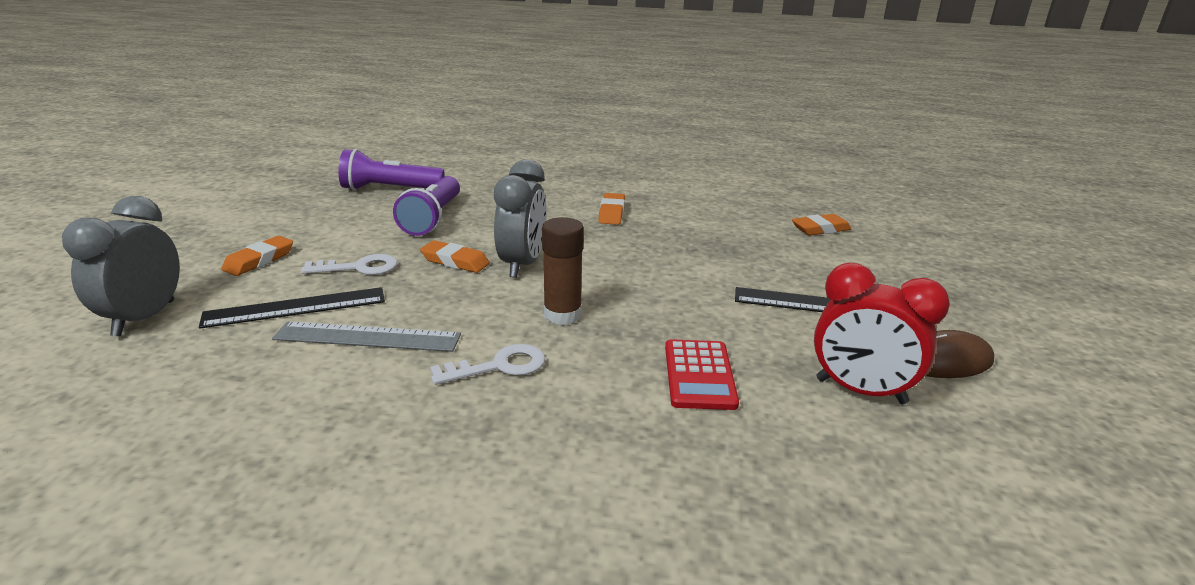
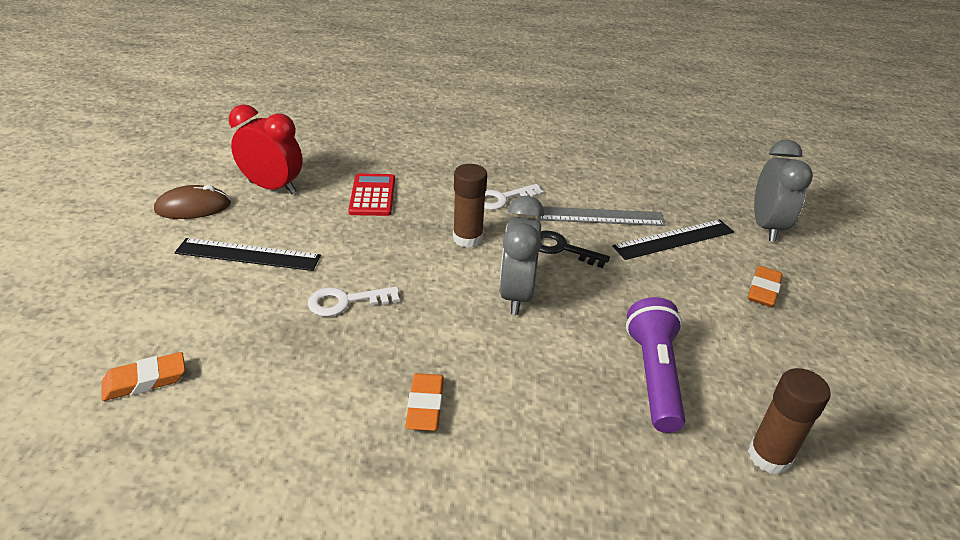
camera: 175 degrees right, 10 degrees up
(359, 267) = (665, 284): white key -> white key (346, 302)
(390, 189) = (769, 456): purple flashlight -> brown glue stick
(449, 301) = (562, 249): none -> black key
(455, 261) = (583, 296): orange eraser -> none

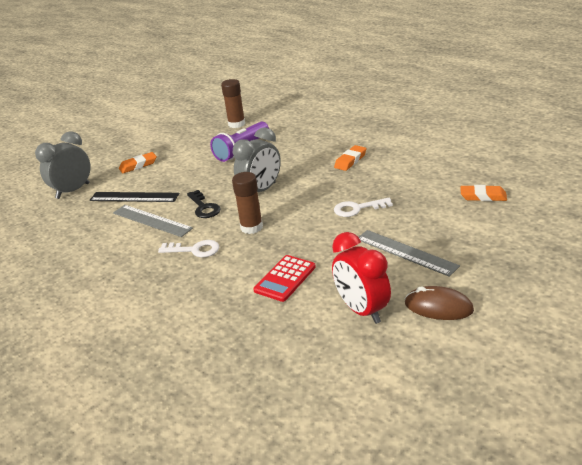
camera: 140 degrees left, 5 degrees down
(248, 254) = (406, 252): black ruler -> grey ruler
(346, 302) = (357, 208): white key -> white key turned 150 degrees clockwise

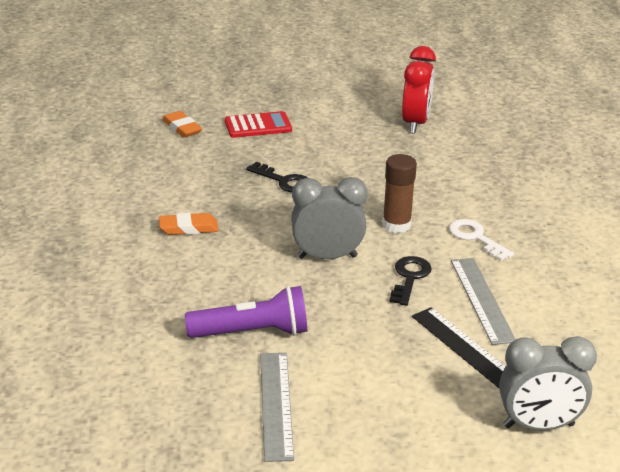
camera: 140 degrees left, 0 degrees up
(138, 165) = (406, 410): orange eraser -> none
(236, 124) = (178, 391): brown glue stick -> none
(285, 278) = (434, 169): red calculator -> red calculator (258, 126)
(357, 208) = (284, 181): white key -> black key
(406, 252) = (320, 132): grey ruler -> grey ruler (276, 405)
(438, 307) = (367, 99): brown mouse -> none

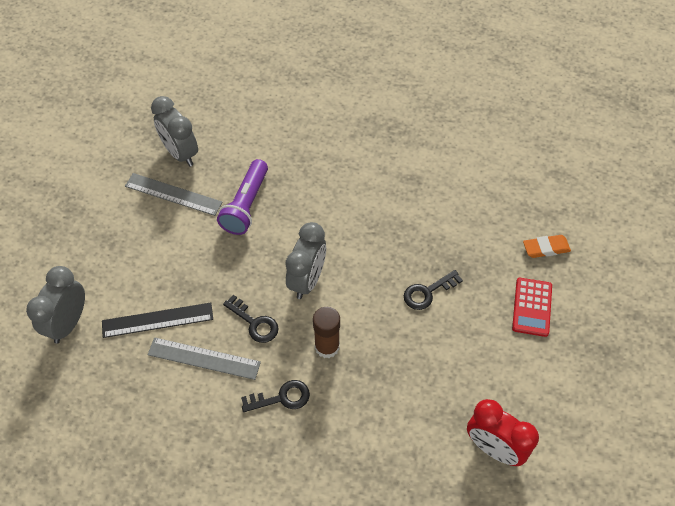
camera: 115 degrees right, 25 degrees up
(188, 228) = (385, 207): orange eraser -> none
(197, 424) = (180, 153): none -> grey clock
(476, 238) = (281, 398): white key -> black key

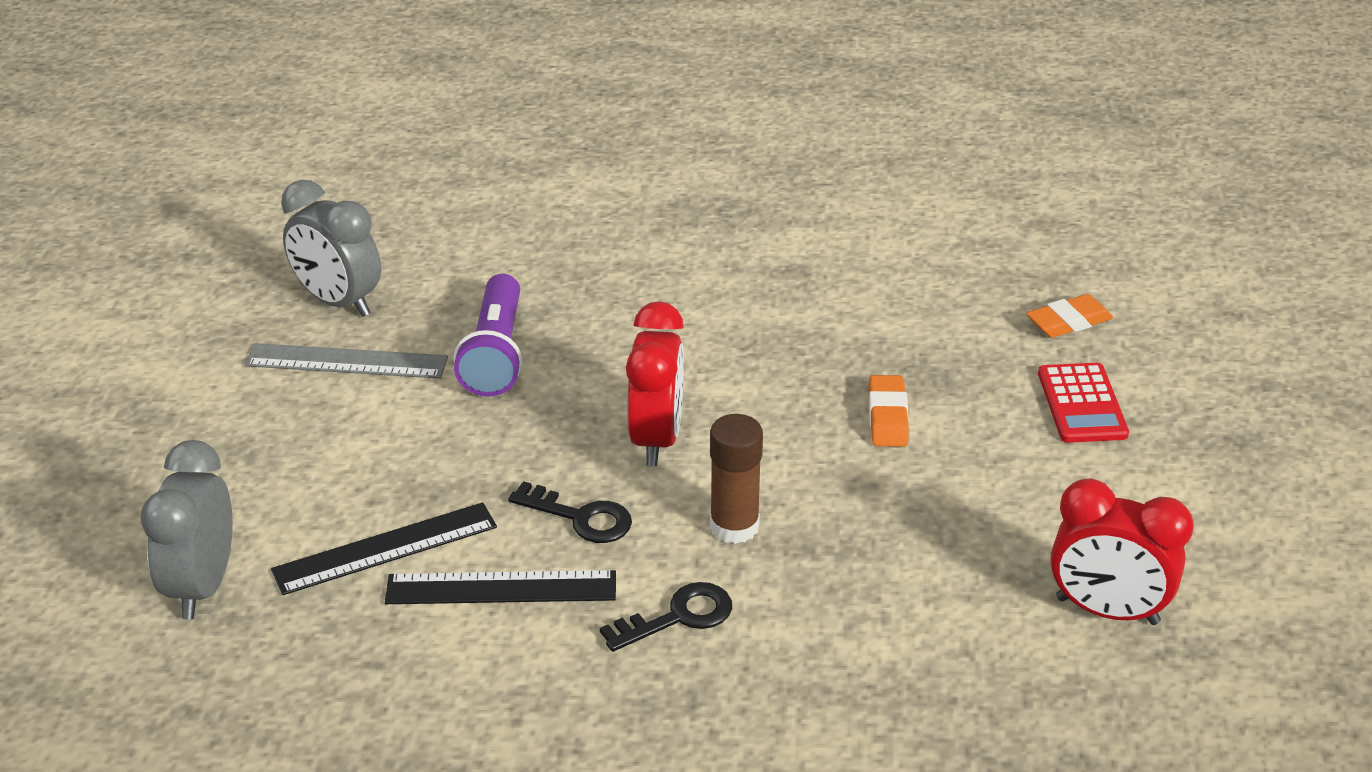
camera: 15 degrees left, 20 degrees down
(204, 358) = (501, 588): grey ruler -> black ruler
(307, 280) = (656, 439): grey clock -> red clock
(427, 292) = (887, 416): black key -> orange eraser

